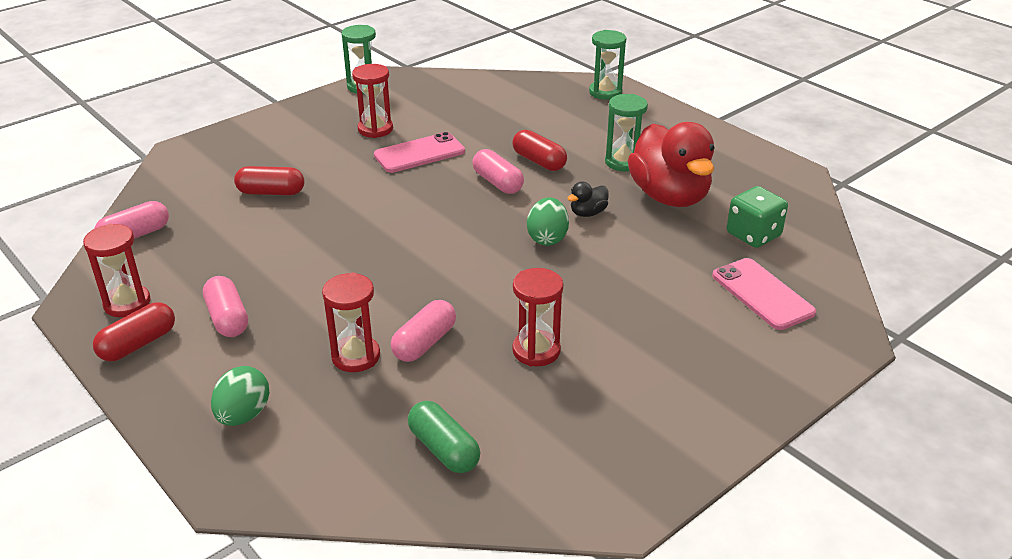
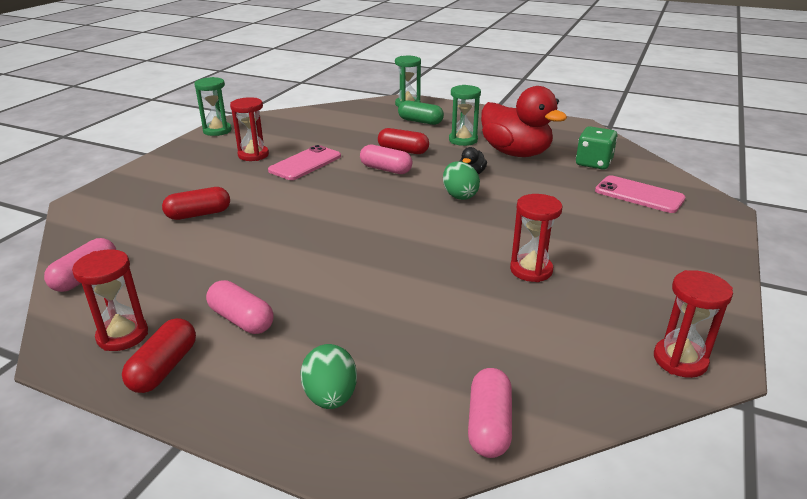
camera: 25 degrees left, 5 degrees down
(356, 356) = (390, 316): red hourglass -> red hourglass (680, 360)
(424, 343) = (439, 289): pink capsule -> pink capsule (489, 425)
(444, 449) = (537, 365): green capsule -> green capsule (420, 121)

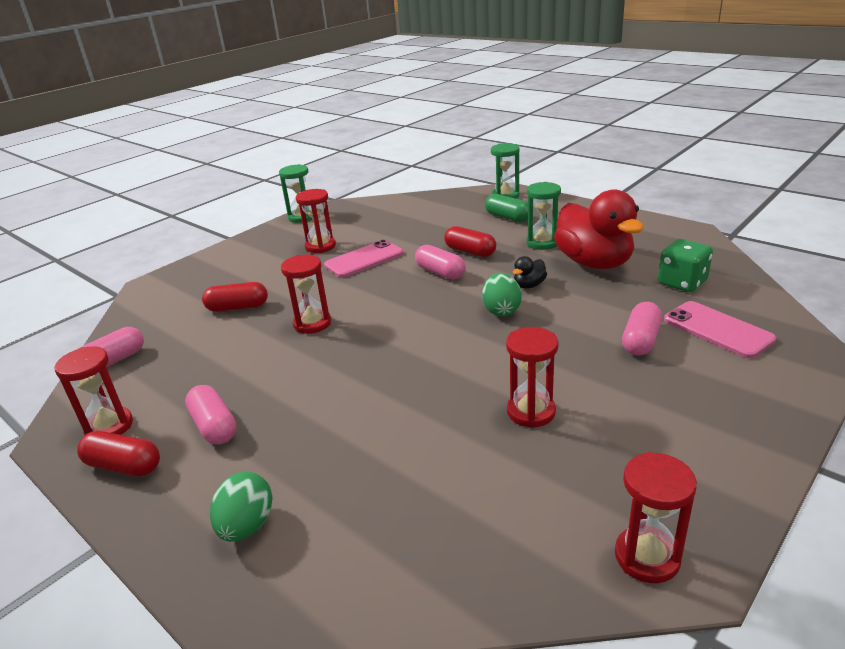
camera: 20 degrees right, 0 degrees up
(164, 368) = (124, 466): red capsule -> red capsule turned 75 degrees clockwise
(287, 221) = (312, 323): none -> red hourglass
(489, 425) = (382, 592): pink capsule -> pink capsule (641, 340)

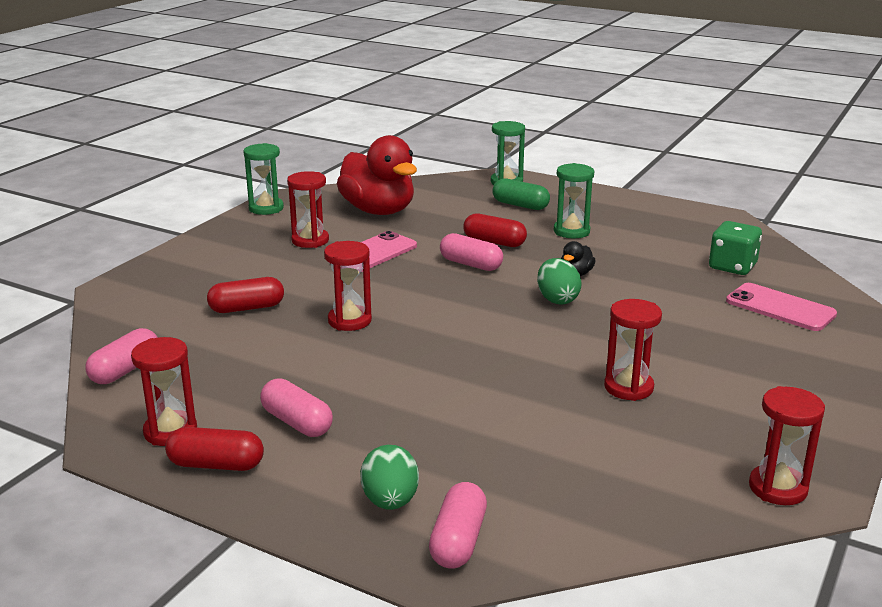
camera: 15 degrees left, 5 degrees down
(594, 263) = (636, 250): red duck -> red duck (378, 211)
(641, 340) = (710, 320): pink capsule -> pink capsule (458, 541)

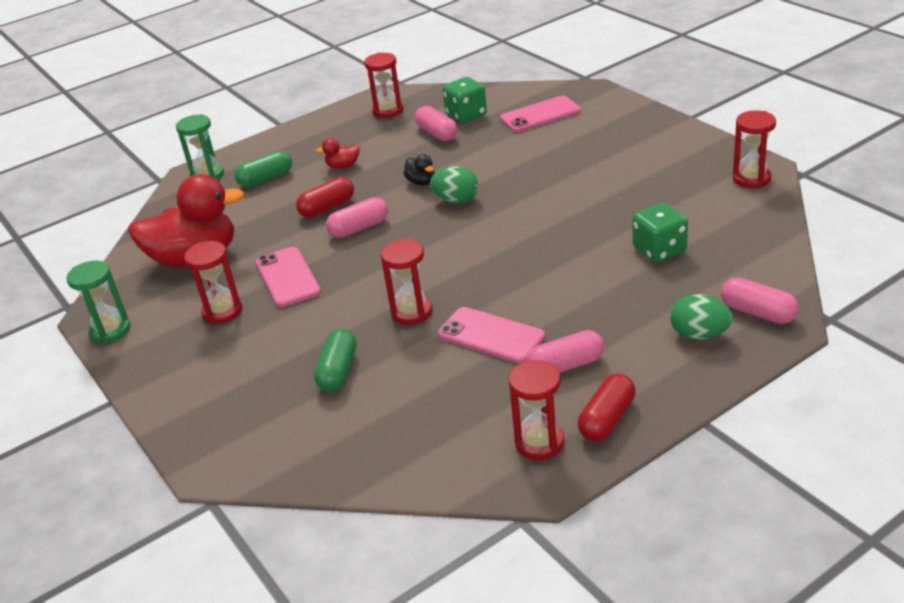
camera: 60 degrees left, 10 degrees up
(125, 370) = (407, 466): pink capsule -> pink capsule (437, 133)
(247, 308) = (338, 371): red capsule -> green capsule
(330, 369) = (491, 336): none -> pink phone
(548, 443) = (659, 250): none -> green dice
(571, 231) = (343, 166): green hourglass -> red duck
(628, 387) = (607, 201): red hourglass -> red hourglass (388, 111)

